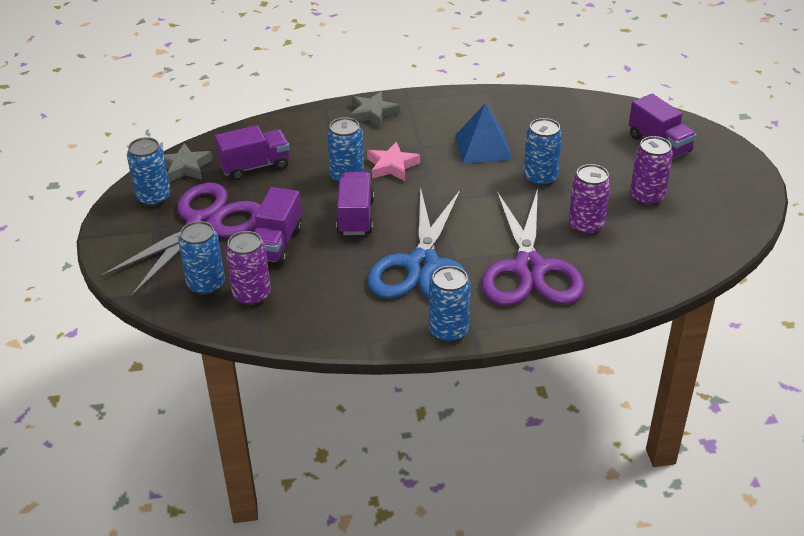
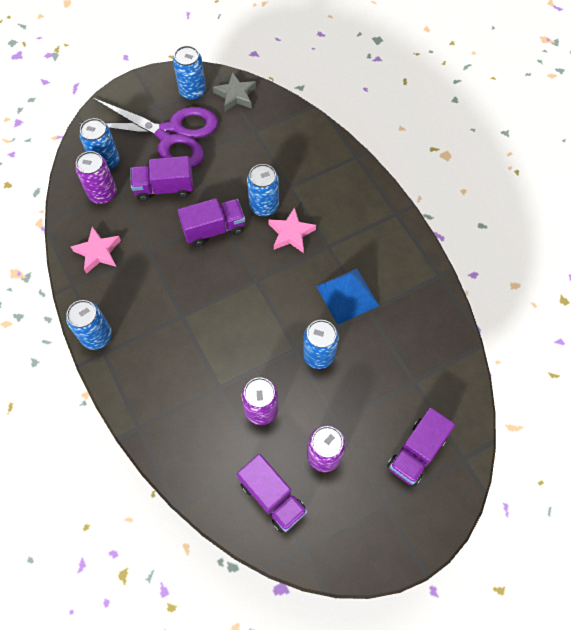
camera: 70 degrees right, 25 degrees up
(255, 166) = (254, 138): purple truck -> purple truck (272, 497)
(334, 312) = (98, 252): none -> pink star
(373, 113) = (362, 194): grey star -> none
(422, 266) = (168, 295): blue scissors -> none
(529, 269) = (188, 376): purple scissors -> none

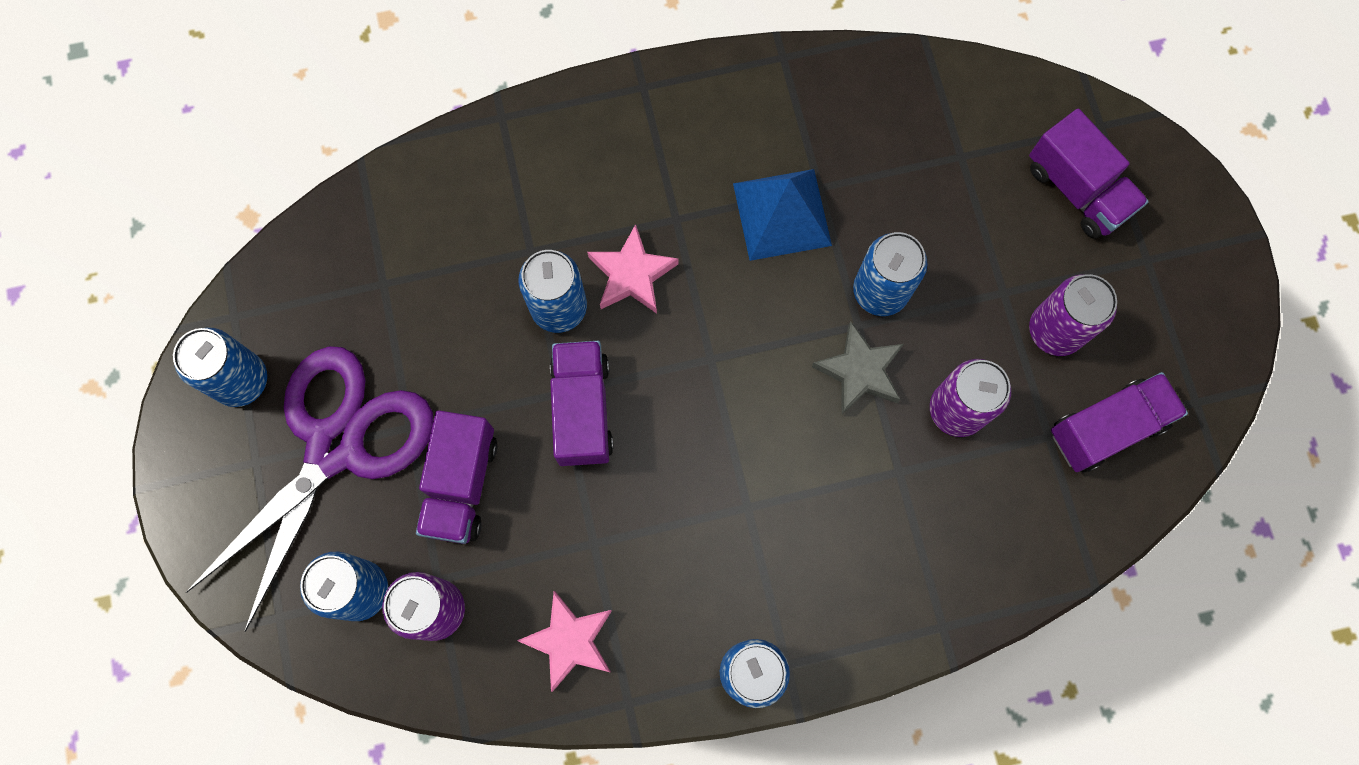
camera: 75 degrees left, 10 degrees up
(236, 95) = (282, 298): grey star -> grey star (859, 371)

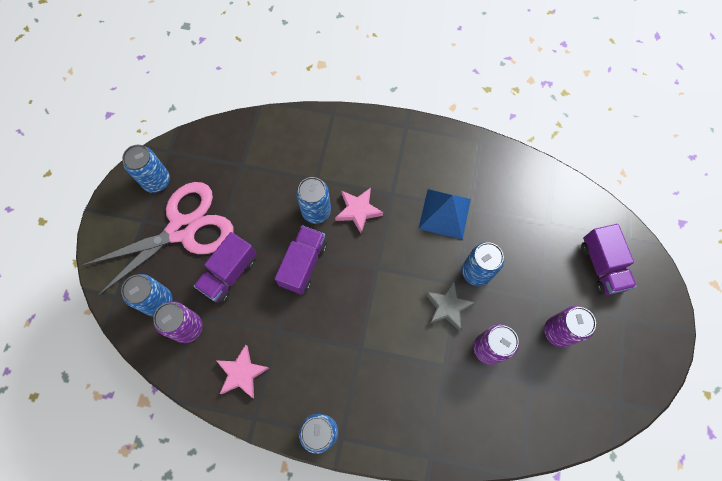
camera: 25 degrees right, 5 degrees down
(336, 446) = (182, 229): purple scissors -> pink scissors
(1106, 428) = (564, 394): purple truck -> none

